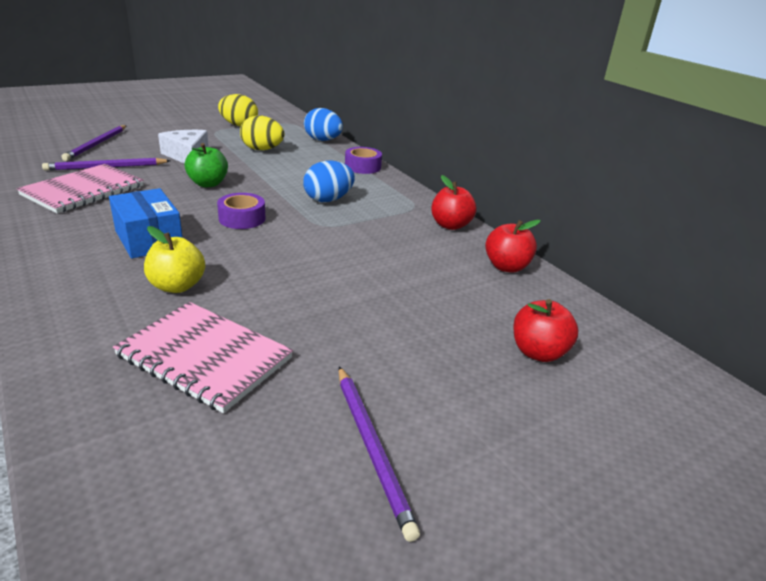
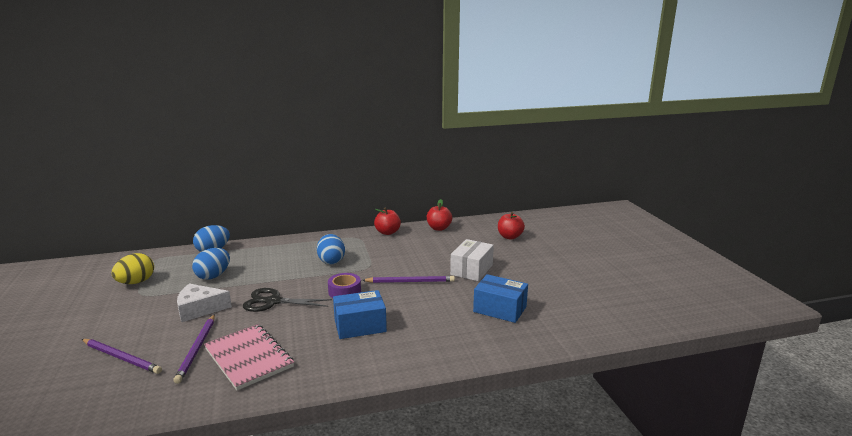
camera: 70 degrees left, 10 degrees down
(177, 286) = (428, 316): yellow apple -> none
(205, 357) = (500, 309): pink notebook -> blue box
(208, 184) = (273, 302): green apple -> black scissors
(262, 149) = (213, 276): yellow egg -> blue egg
(353, 314) = (471, 270): none -> white box
(362, 167) = (282, 243): purple tape -> none
(372, 448) = (563, 277): purple pencil -> purple pencil (410, 282)

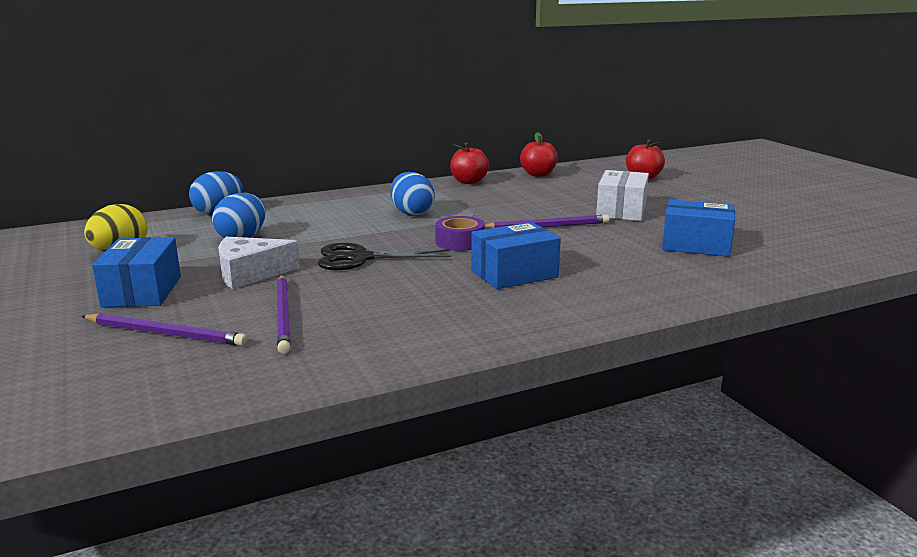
camera: 10 degrees left, 0 degrees up
(129, 319) = (142, 291): none -> blue box
(248, 358) = (374, 318): pink notebook -> none

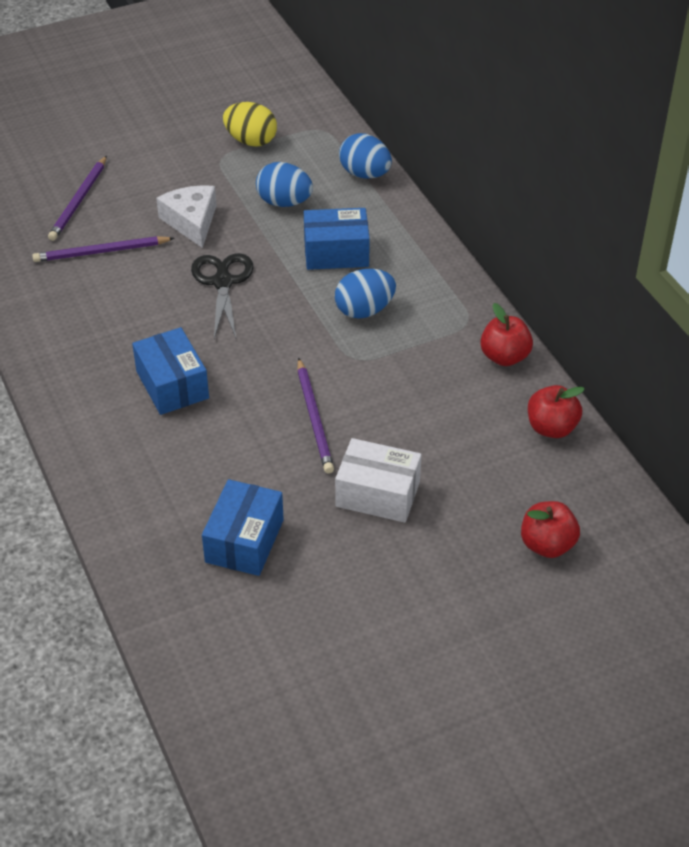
camera: 90 degrees right, 25 degrees up
(142, 291) = (159, 173): blue box -> blue box (336, 252)
(460, 242) = (266, 348): purple tape -> none

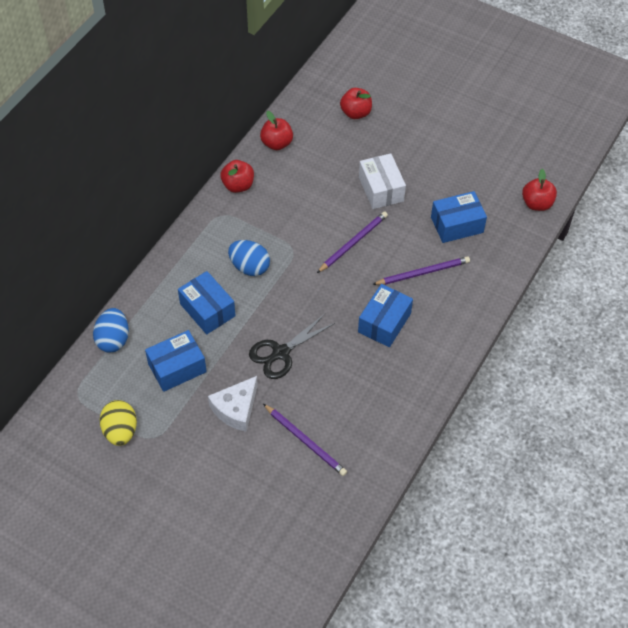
camera: 125 degrees left, 10 degrees up
(79, 201) = (265, 494): purple pencil -> purple pencil (423, 272)
(193, 661) = (537, 203): none -> red apple
(284, 202) = (177, 368): blue egg -> blue box

